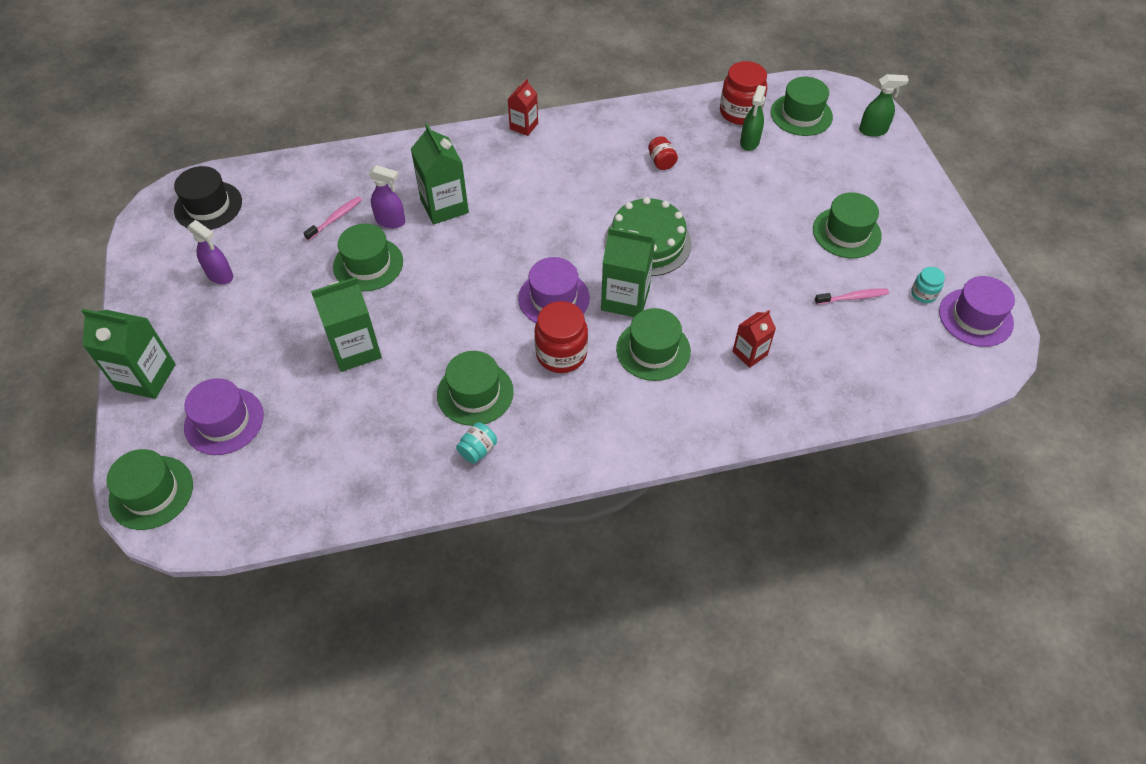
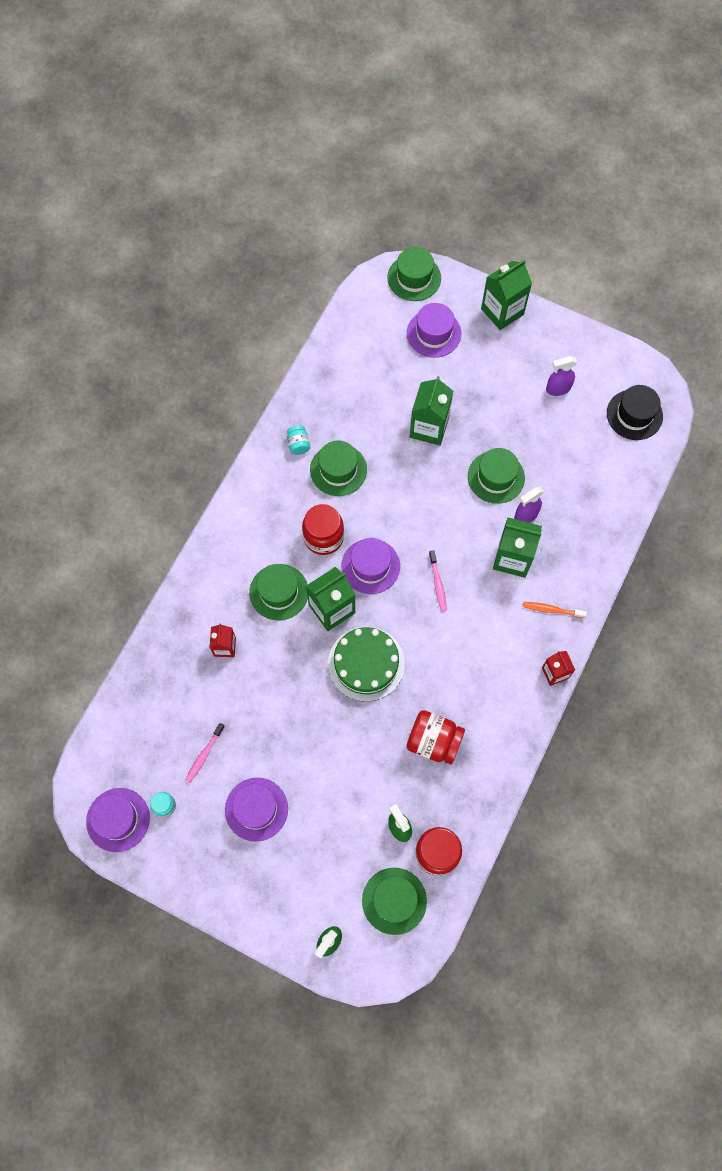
camera: 130 degrees right, 15 degrees up
(335, 218) = (557, 483): pink toothbrush -> pink toothbrush (437, 584)
(469, 156) = (552, 610): none -> orange toothbrush
(661, 162) = (433, 741): red jar -> red jar, size x1.89
(846, 232) = (256, 809): green hat -> purple hat

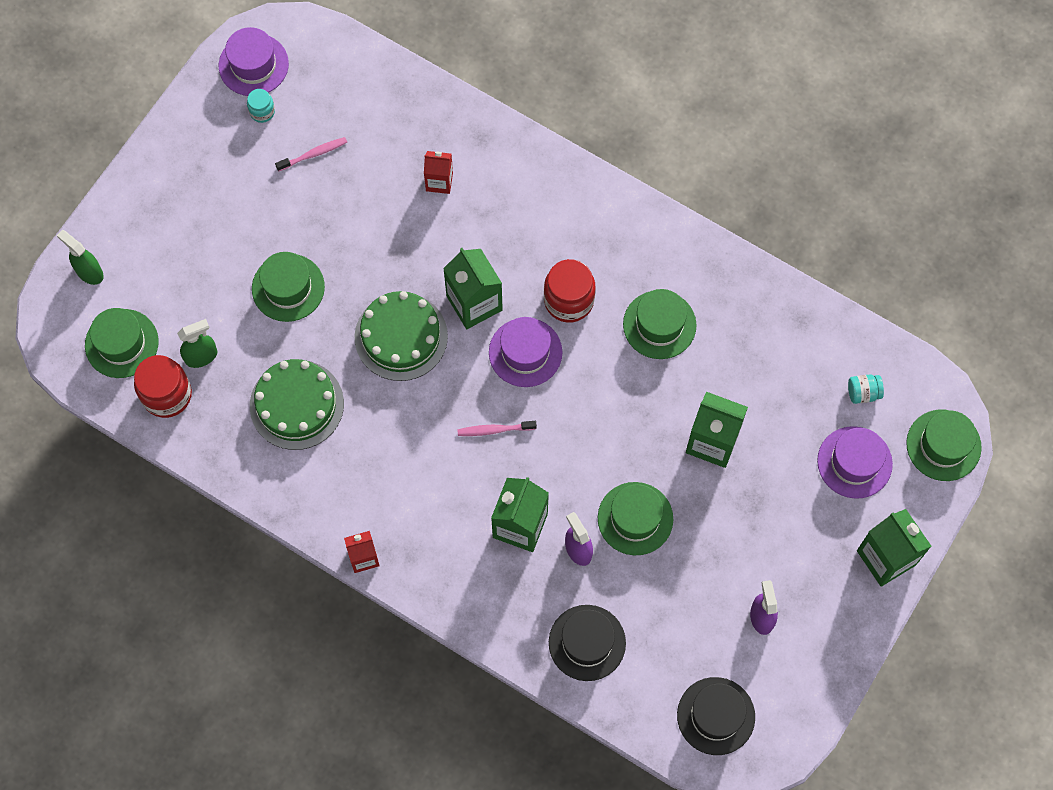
camera: 95 degrees right, 0 degrees up
(204, 755) = (314, 154): pink toothbrush -> pink toothbrush turned 120 degrees clockwise
(256, 809) = (245, 205): purple hat -> none
(279, 592) = (502, 244): green hat -> green hat (288, 287)
(298, 445) = (698, 280): turquoise jar -> turquoise jar (863, 393)
(433, 741) = (296, 404): red jar -> green cake
(552, 610) = (446, 565): orange toothbrush -> none
(596, 504) = (587, 642): none -> black hat

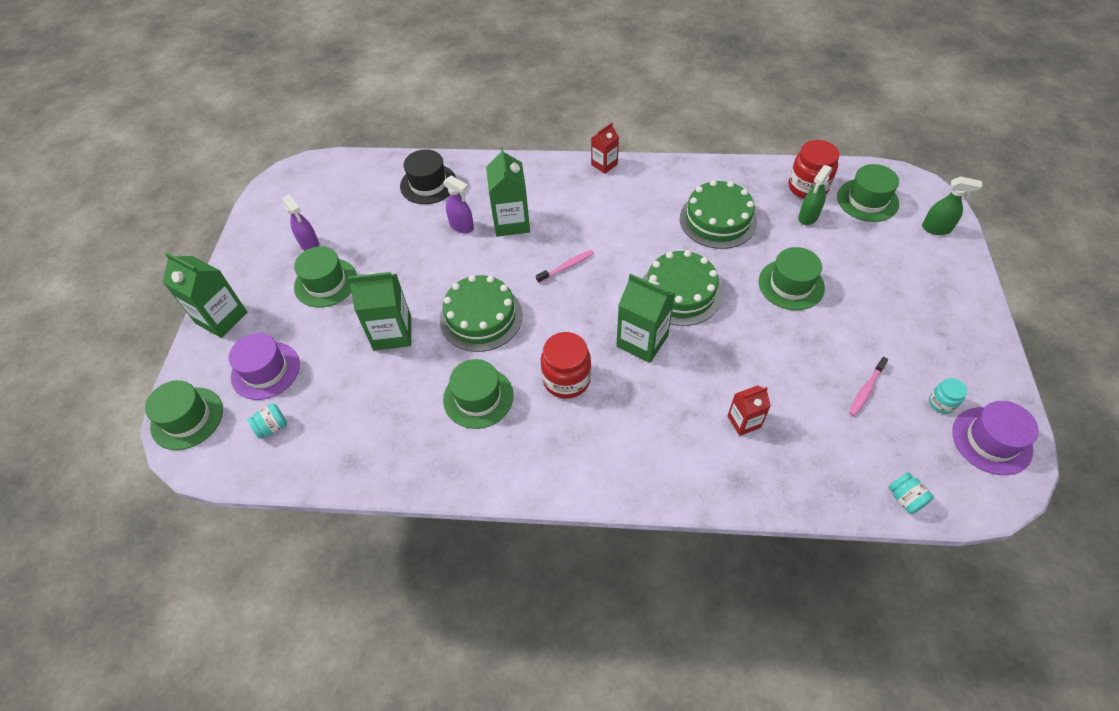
camera: 155 degrees right, 15 degrees down
(363, 60) = (905, 498): none -> turquoise jar
(525, 352) = (577, 326): purple hat -> none
(615, 413) = (481, 317): none -> green cake
(635, 518) = (430, 260): green hat -> green hat (325, 282)
(716, 716) = (323, 184): black hat -> none

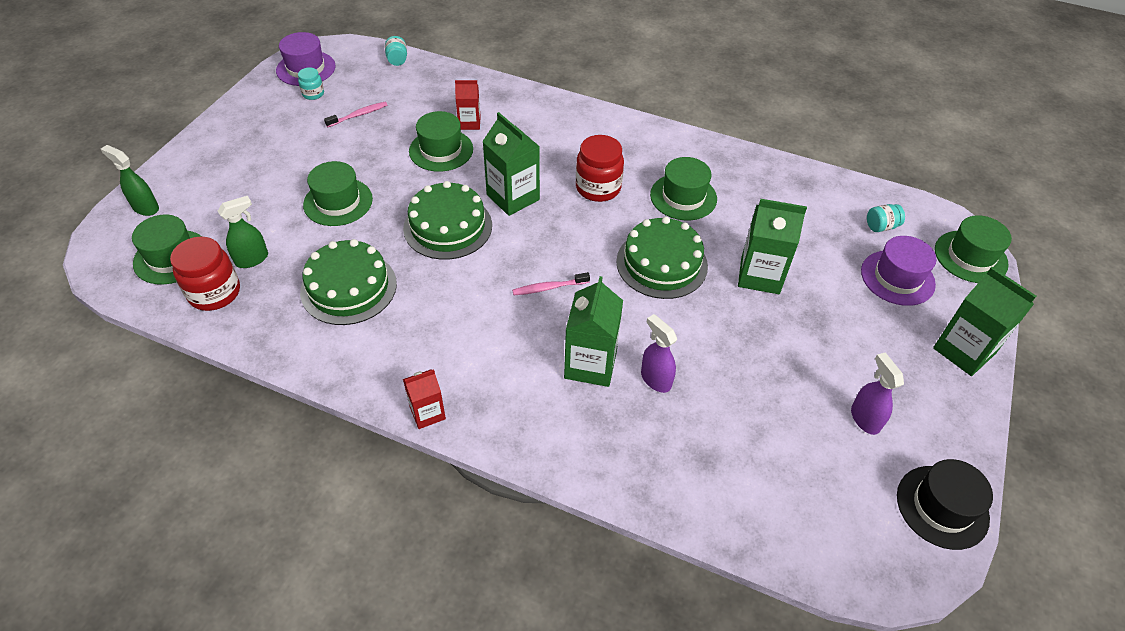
camera: 165 degrees left, 5 degrees down
(325, 282) = (838, 356): green hat -> green hat (441, 150)
(428, 184) = (688, 467): black hat -> black hat (942, 507)

